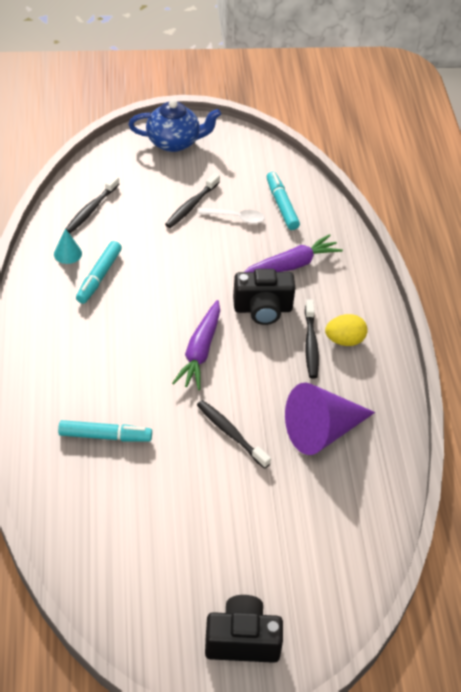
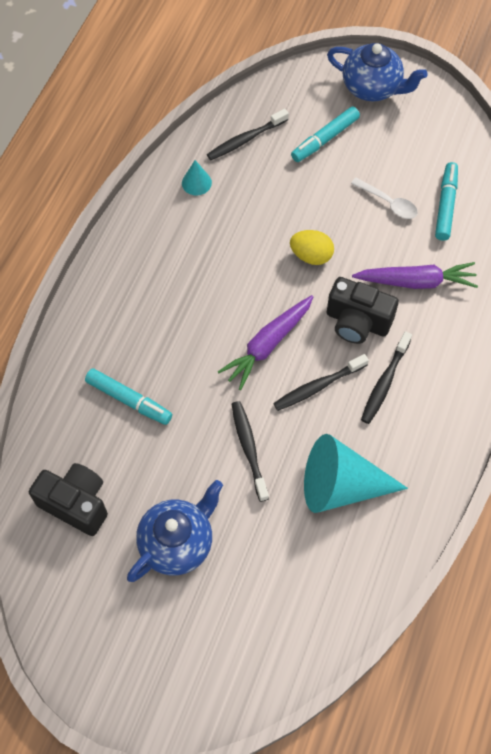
camera: 30 degrees right, 15 degrees up
(99, 277) = (213, 221): turquoise marker -> turquoise marker (325, 139)
(191, 205) = (349, 171): black toothbrush -> black toothbrush (318, 386)
(213, 528) = (177, 542): none -> blue teapot
(242, 640) = (142, 670): black camera -> black camera (76, 503)
(322, 431) = (341, 486): purple cone -> turquoise cone
(344, 340) = (423, 392): yellow egg -> yellow egg (311, 256)

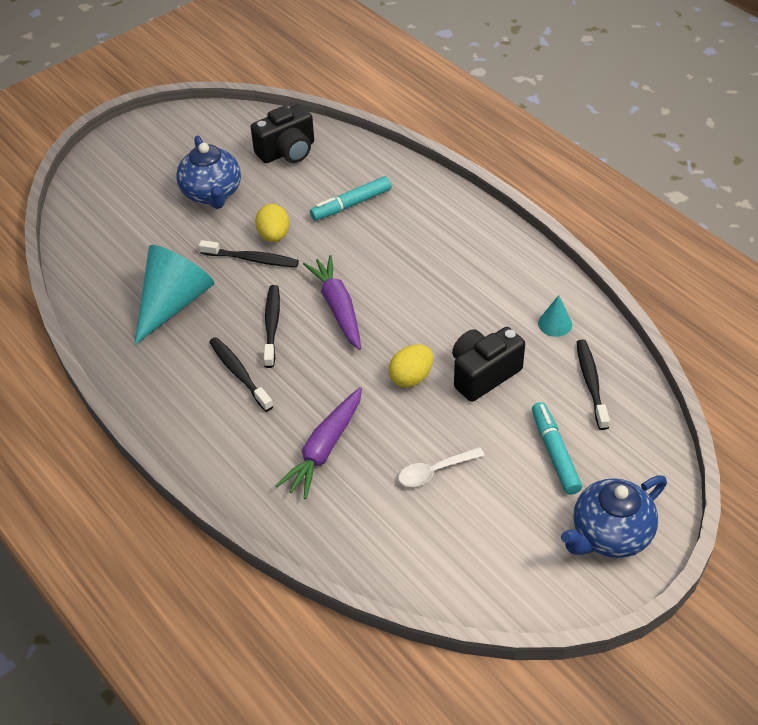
camera: 120 degrees right, 15 degrees down
(207, 447) = (274, 236): none -> yellow egg
(357, 322) = (314, 381): black camera -> black camera (483, 374)
(445, 205) = (399, 523): turquoise marker -> none

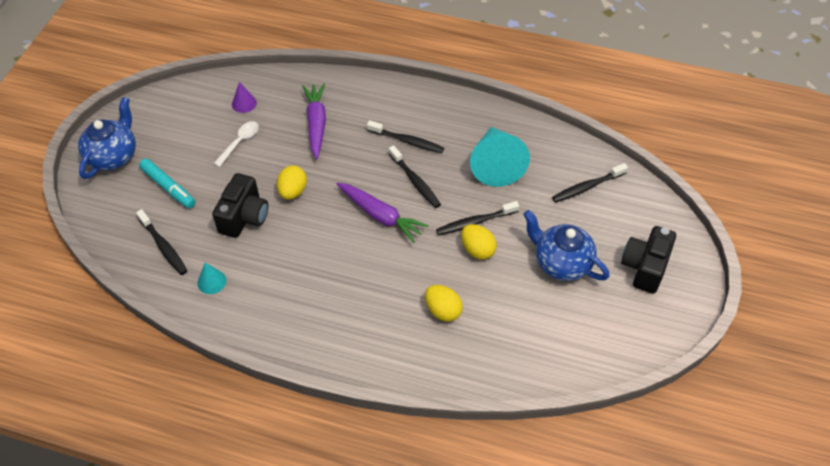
camera: 145 degrees right, 5 degrees up
(114, 240) = (587, 187): none -> black toothbrush
(287, 151) = (543, 338): black camera -> black camera (644, 267)
(351, 204) = (443, 310): turquoise marker -> yellow egg
(395, 529) = (244, 103): none -> purple cone

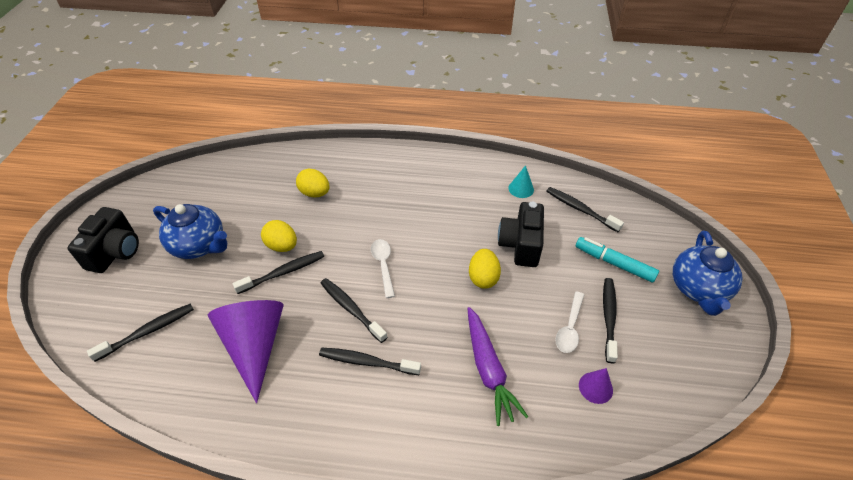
camera: 170 degrees right, 5 degrees down
(204, 145) = (609, 318): none -> black toothbrush
(380, 216) = (383, 265): purple carrot -> white spoon
(496, 164) = (255, 346): turquoise cone -> purple cone

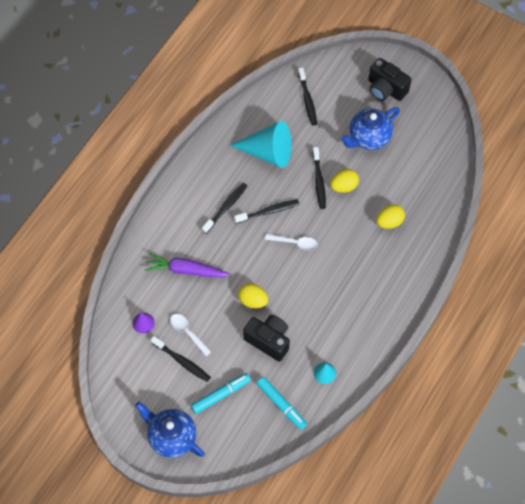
camera: 115 degrees right, 15 degrees up
(255, 346) = (268, 152): purple cone -> turquoise cone
(580, 209) = (281, 405): black toothbrush -> turquoise marker

